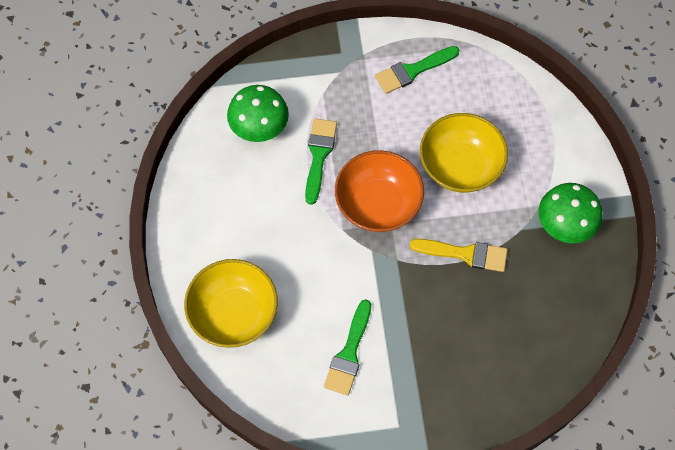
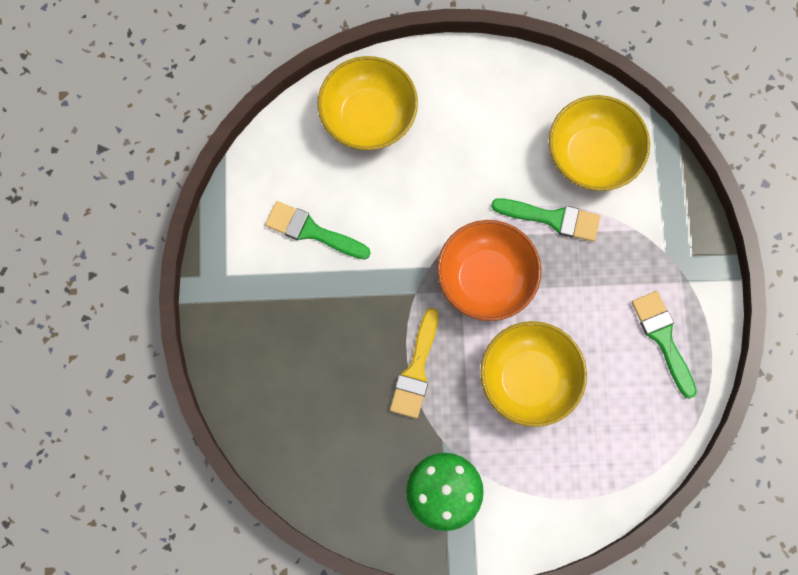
camera: 95 degrees right, 10 degrees up
(259, 127) = (592, 155): green mushroom -> yellow bowl

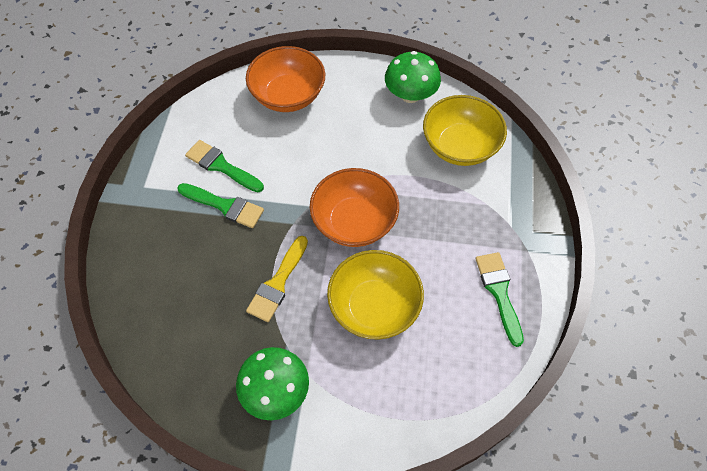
camera: 10 degrees right, 15 degrees down
(368, 117) = (288, 95): yellow bowl -> orange bowl
(521, 91) = (410, 95): none -> green mushroom
(552, 218) = (418, 186): green brush -> green brush (224, 206)

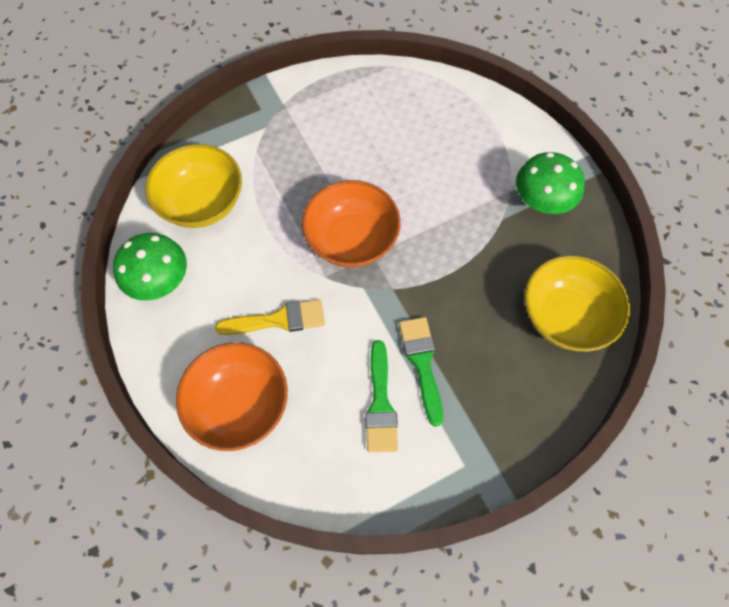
camera: 125 degrees left, 5 degrees up
(278, 283) = (458, 260): yellow brush -> yellow brush (278, 320)
(374, 306) = (418, 178): yellow bowl -> yellow bowl (565, 316)
(499, 292) = (337, 105): green brush -> none

